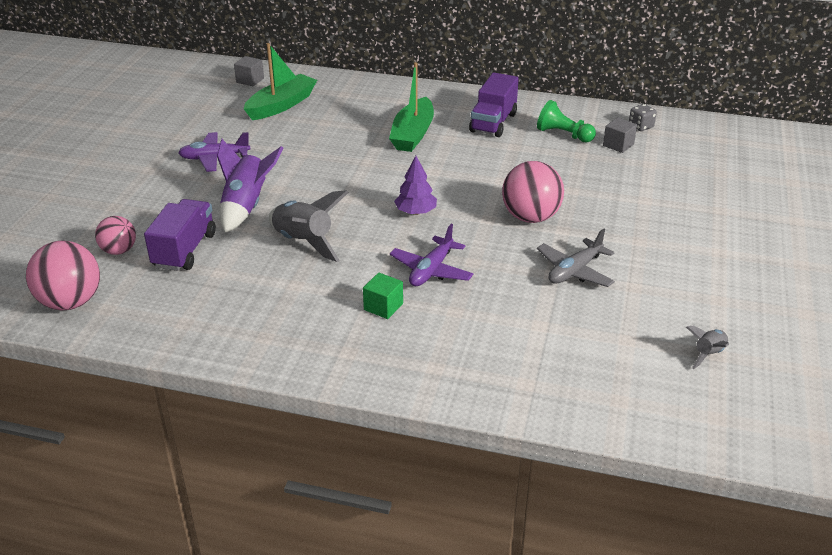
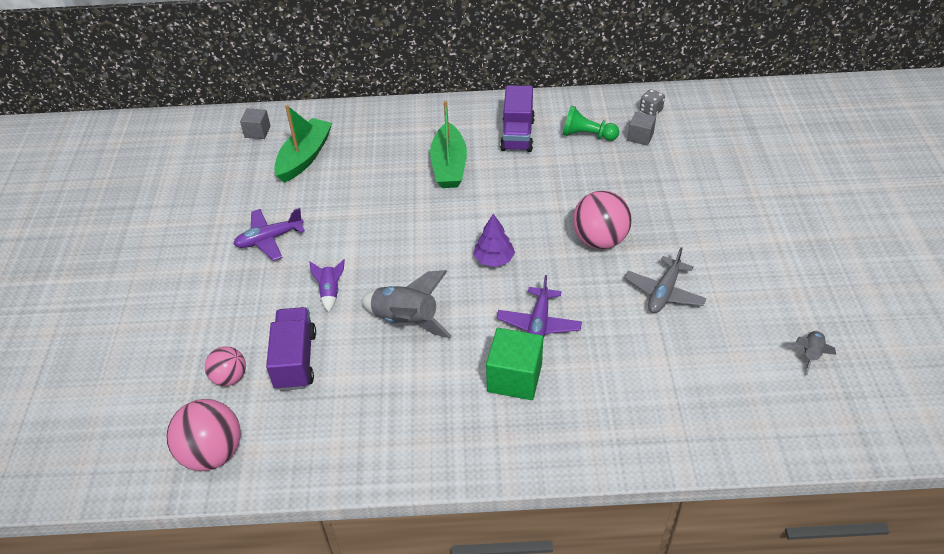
camera: 15 degrees left, 10 degrees up
(246, 207) = (330, 292): purple rocket -> purple rocket, size x0.53
(383, 307) = (514, 378): green cube -> green cube, size x1.69

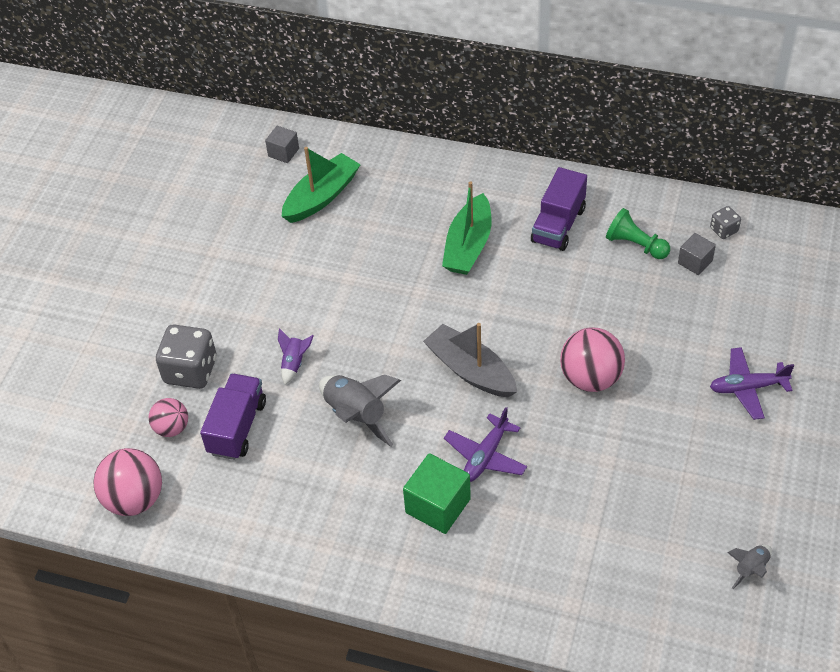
camera: 20 degrees right, 5 degrees up
(231, 323) = (190, 371): none -> grey dice
(269, 239) = (255, 286): purple plane -> purple plane (747, 388)
(494, 259) = (470, 370): purple tree -> grey boat
(664, 292) = (630, 457): grey plane -> none

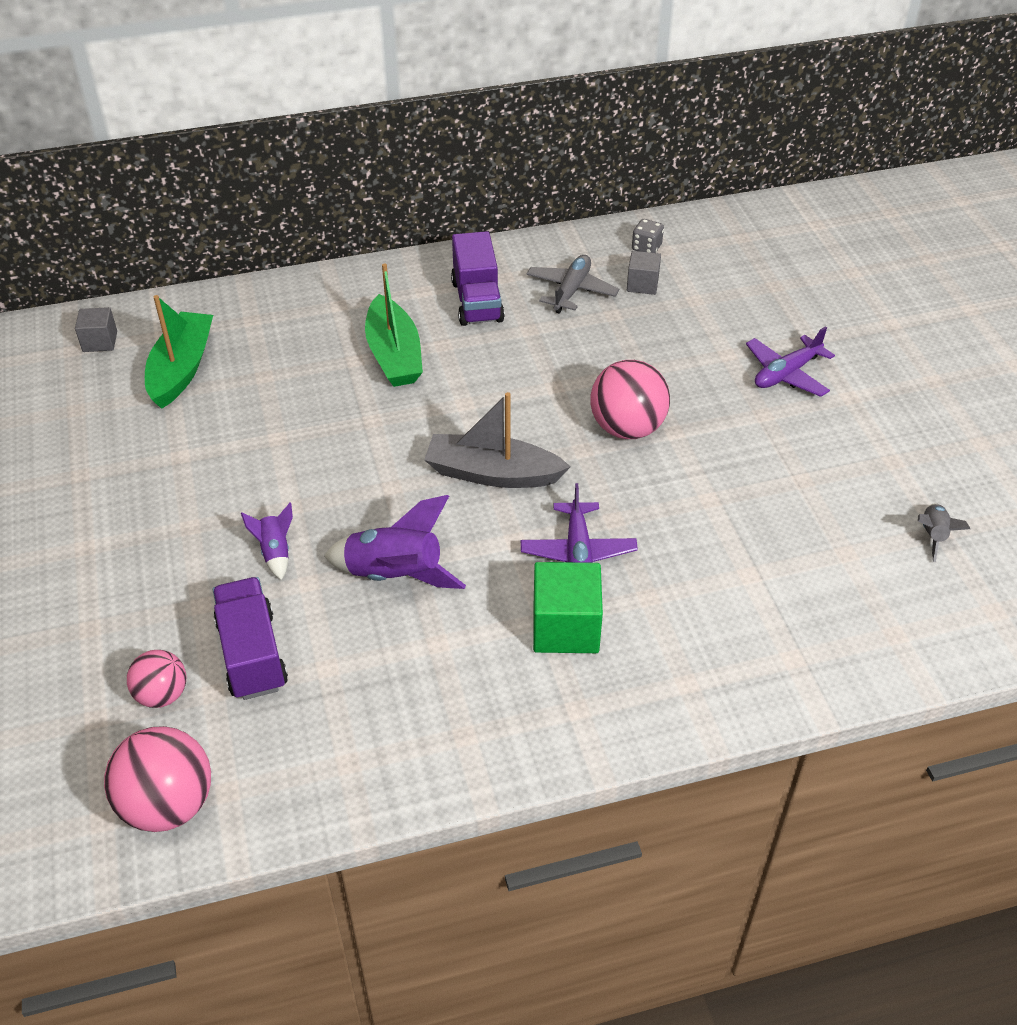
camera: 35 degrees left, 5 degrees down
(190, 371) = (142, 617): grey dice -> none
(356, 415) = (395, 575): grey rocket -> purple rocket
(635, 245) = (571, 290): green pawn -> grey plane

